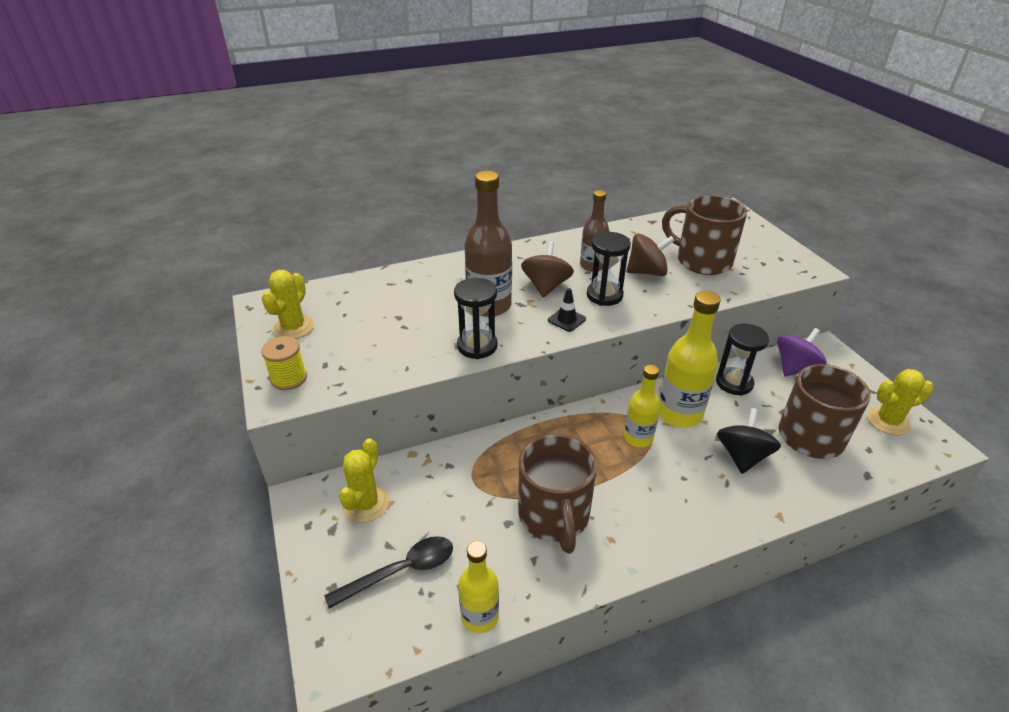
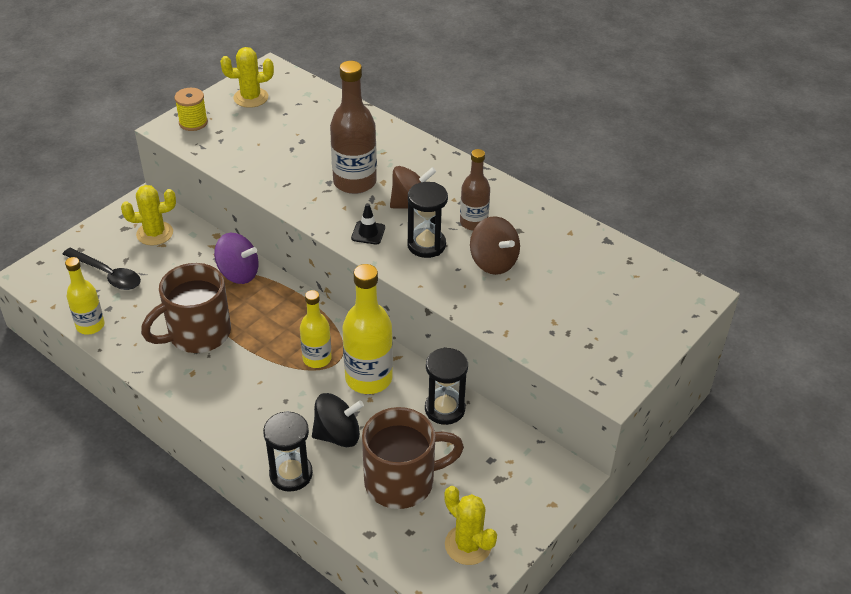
camera: 60 degrees right, 5 degrees up
(477, 346) = (293, 195): black hourglass -> black hourglass (291, 474)
(701, 261) = (551, 296): brown mug -> none
(795, 368) = (508, 454): purple spinning top -> purple spinning top (238, 273)

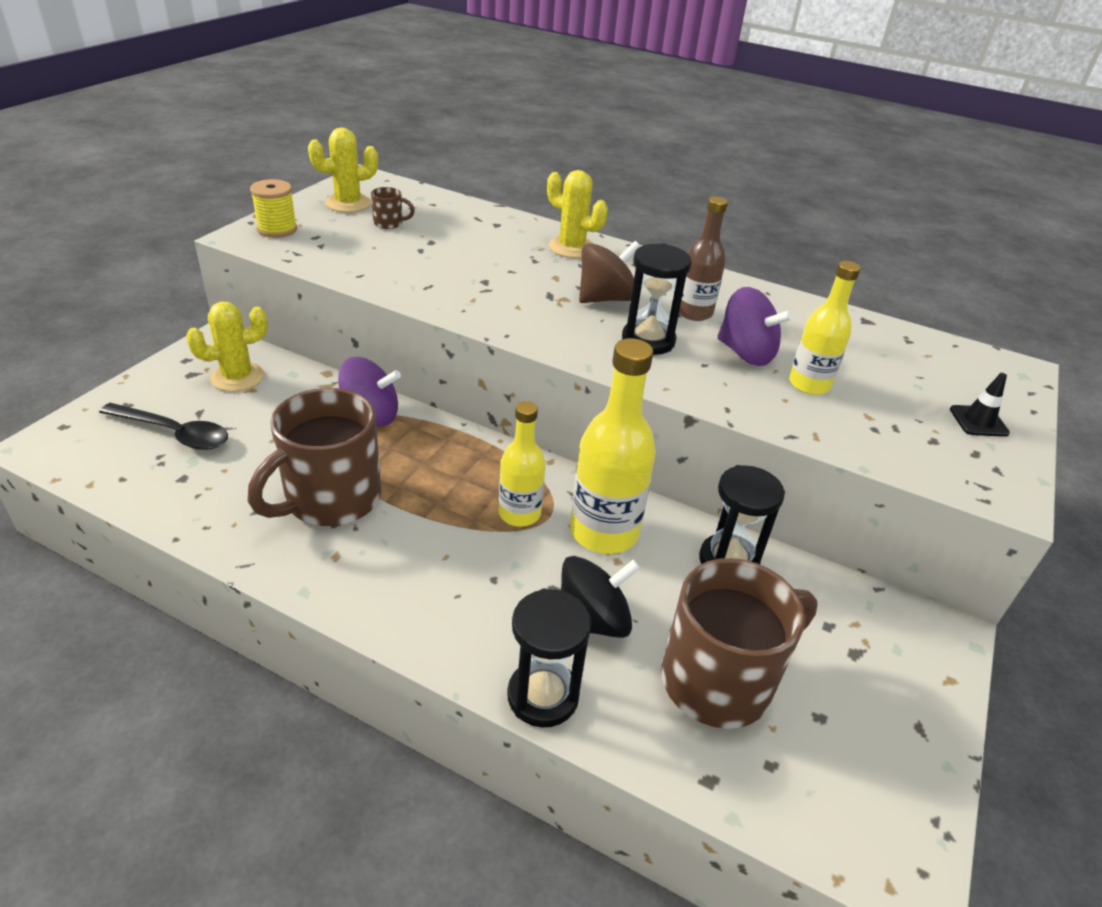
camera: 15 degrees left, 5 degrees down
(90, 326) = (155, 505): yellow bottle -> yellow bottle (809, 384)
(276, 120) = (389, 223): none -> brown mug
(354, 182) = (519, 279): brown bottle -> none
(368, 233) = (563, 332): black traffic cone -> black traffic cone (978, 421)
(468, 545) = (870, 771): yellow cactus -> yellow cactus (572, 247)
(493, 262) = (746, 353): brown spinning top -> purple spinning top

